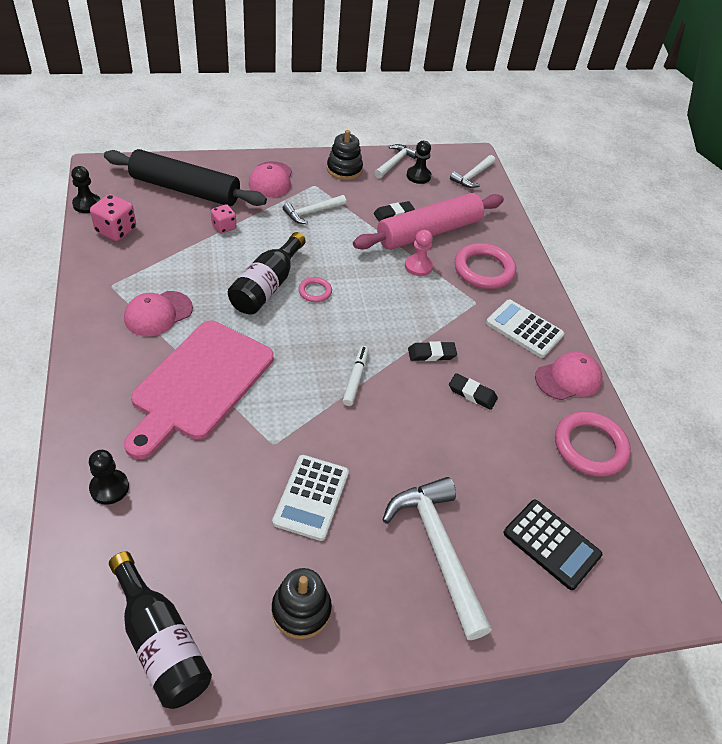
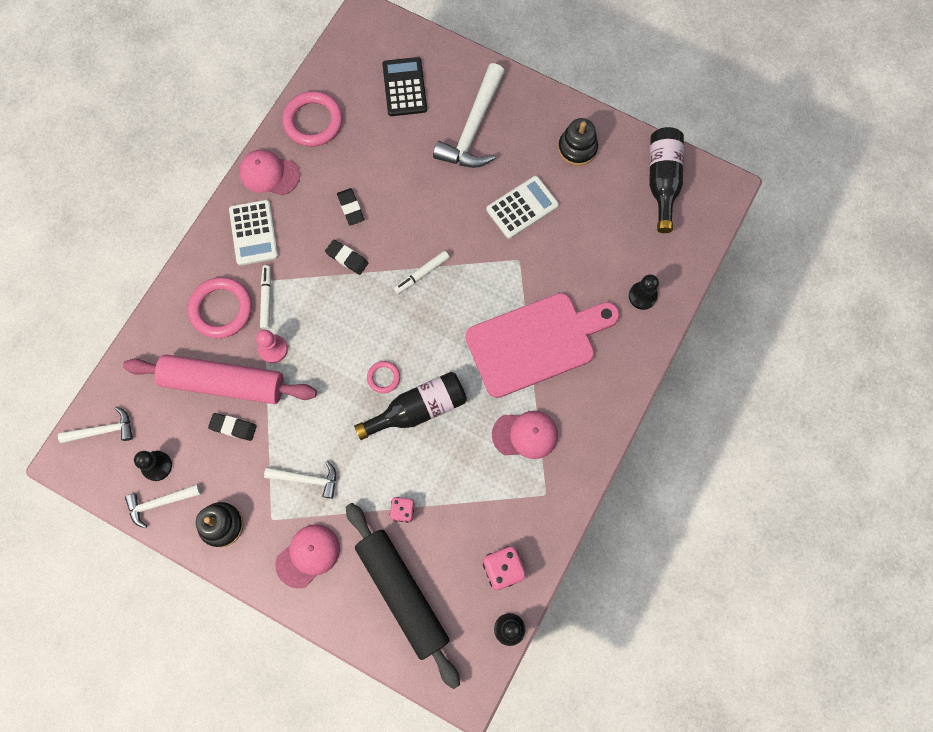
camera: 135 degrees left, 25 degrees up
(460, 293) = (266, 298): none -> white marker

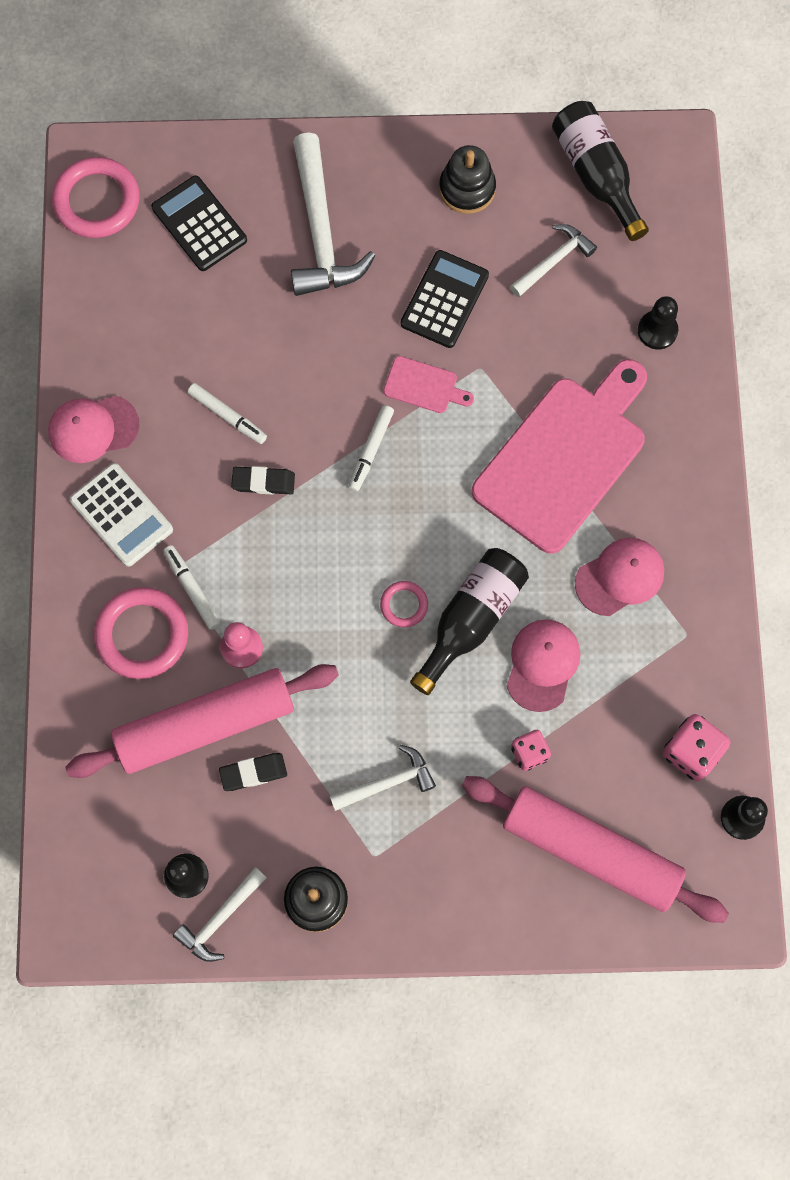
camera: 30 degrees left, 0 degrees up
(103, 430) = (87, 872): white hammer -> white hammer (553, 261)
(308, 555) = (447, 873): pink cap -> pink cap (542, 665)
(313, 121) = (107, 330): pink ring -> pink ring (97, 201)
(350, 208) = (227, 416): black eraser -> white marker
(402, 593) = (590, 851): black rolling pin -> pink rolling pin
(477, 253) = (424, 386): none -> pink cutting board
(522, 207) = (444, 299): white calculator -> black calculator

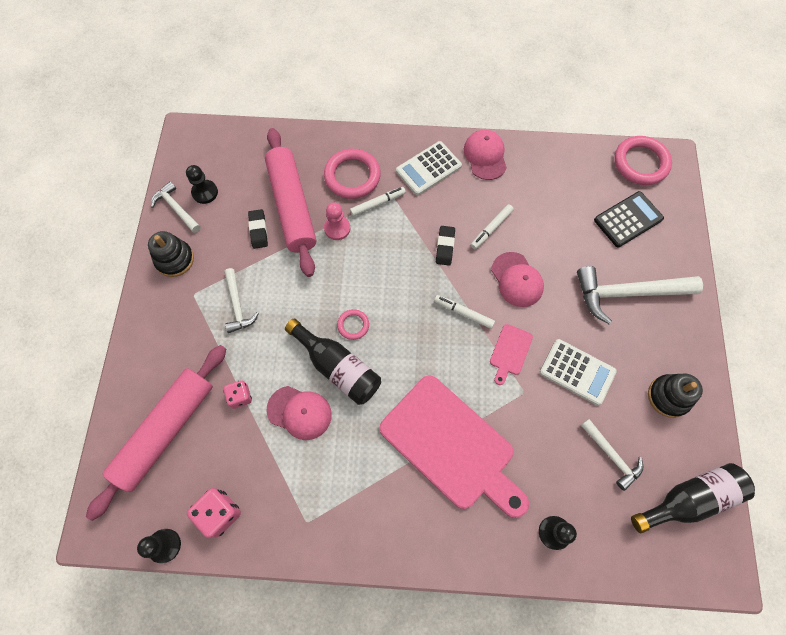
camera: 95 degrees right, 5 degrees down
(444, 299) = (577, 372): black calculator -> white calculator
(620, 577) = (356, 476): pink cap -> pink cap (517, 279)

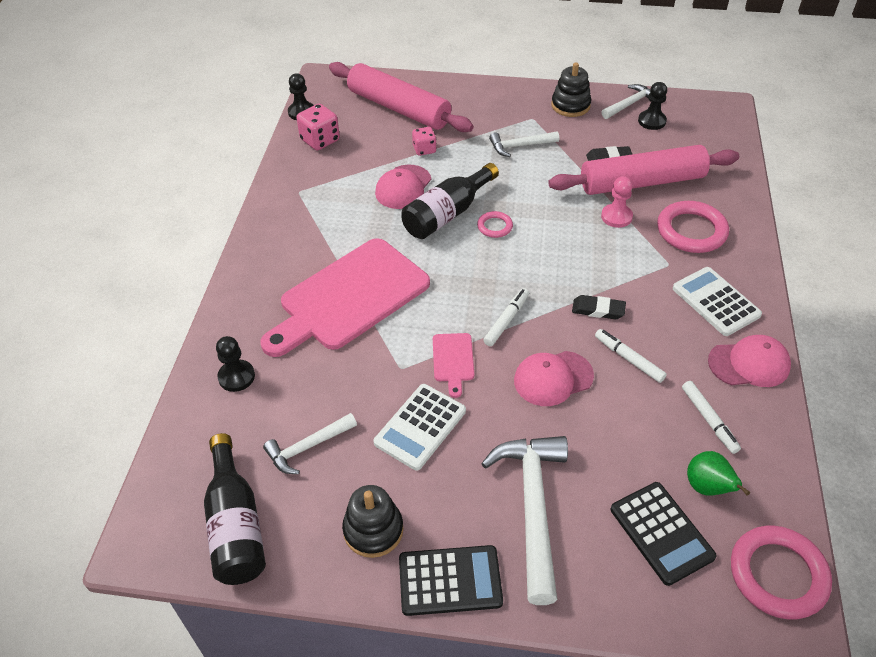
camera: 95 degrees right, 20 degrees down
(377, 203) = (655, 251): white marker -> white marker (709, 420)
(510, 352) = (453, 360): pink cutting board -> pink cutting board turned 120 degrees counterclockwise
(590, 191) = (707, 487): none -> green pear
(691, 343) = (450, 581): none -> black calculator

